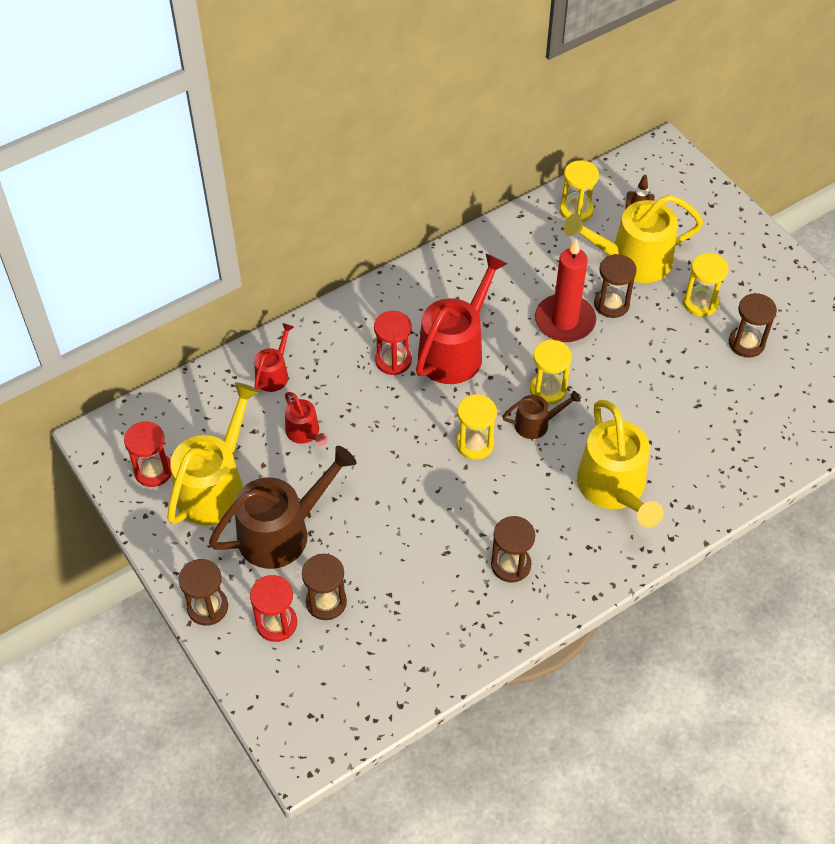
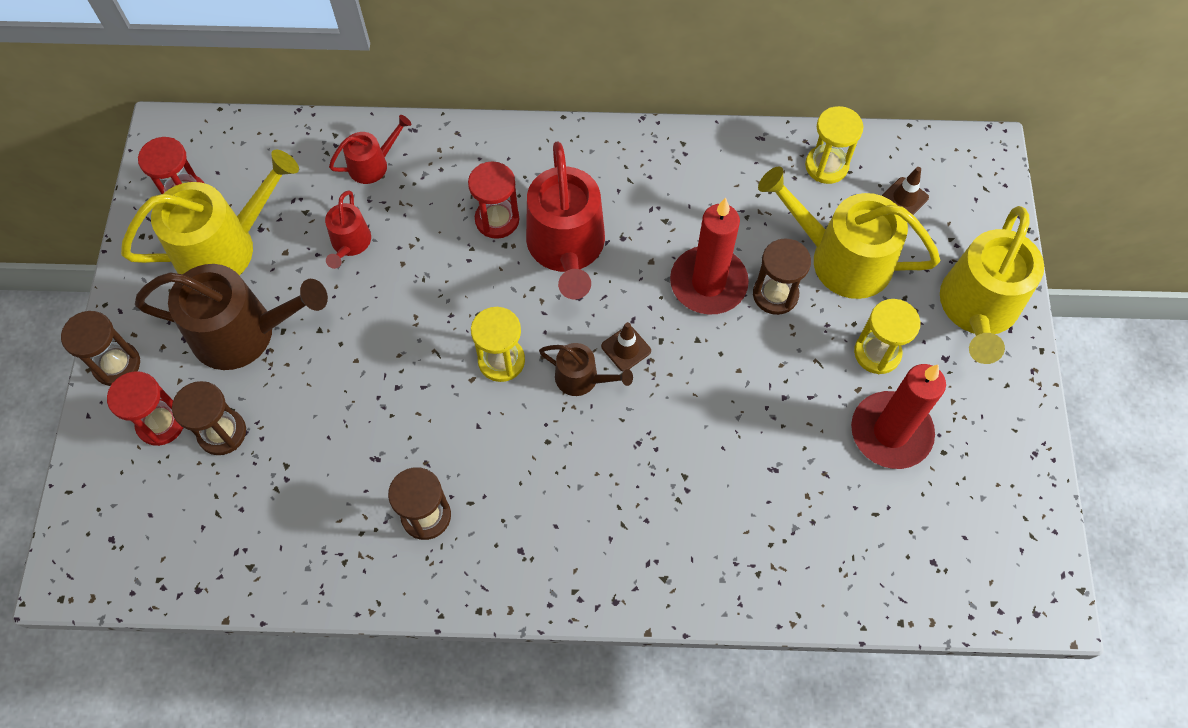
camera: 35 degrees right, 10 degrees up
(455, 351) = (566, 247): red watering can -> red watering can turned 105 degrees clockwise
(548, 389) = (626, 348): yellow hourglass -> brown traffic cone
(614, 488) = (602, 503): yellow watering can -> yellow watering can (977, 308)
(746, 343) = (890, 432): brown hourglass -> red candle

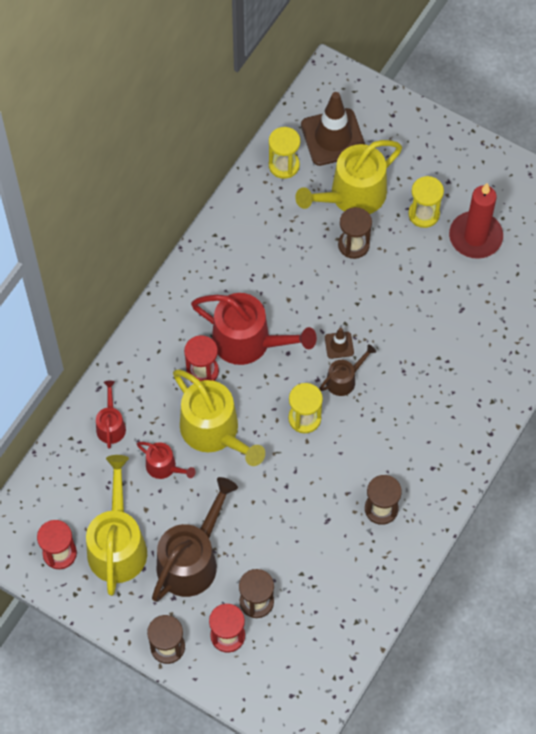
camera: 60 degrees left, 0 degrees up
(708, 283) = (323, 276): red candle -> none
(904, 198) = (333, 137): brown traffic cone -> brown traffic cone, size x2.18
(977, 308) = (428, 146): yellow watering can -> yellow watering can (214, 431)

